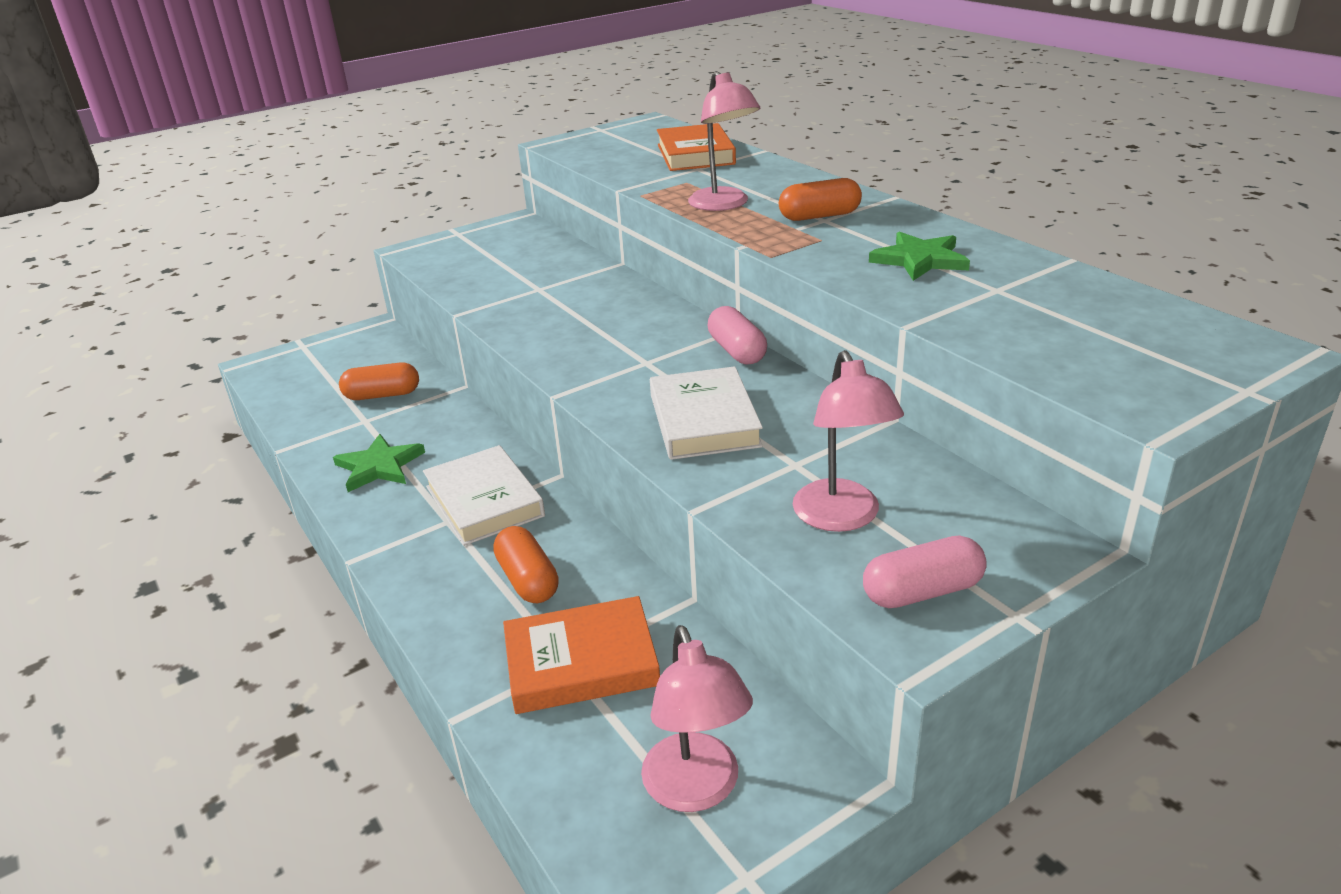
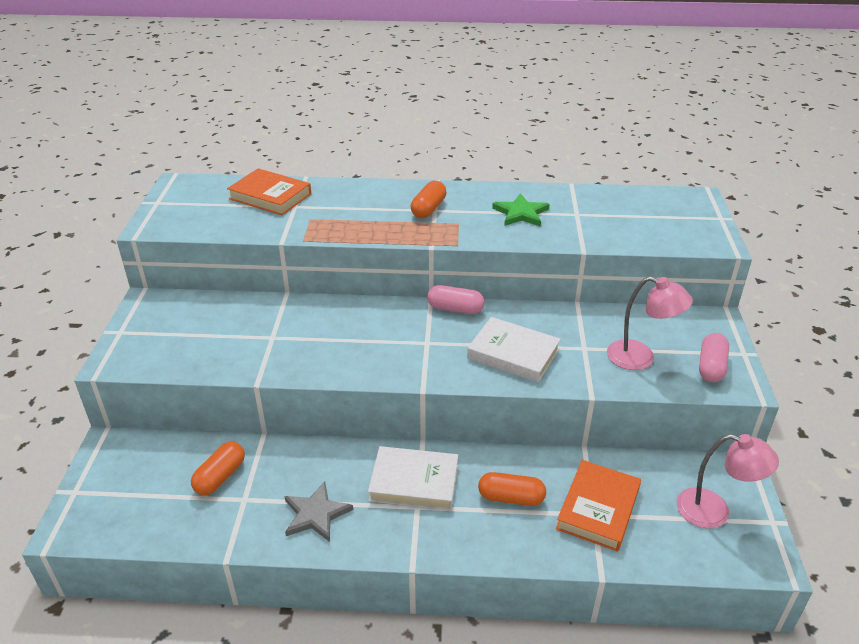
camera: 55 degrees left, 5 degrees up
(379, 466) = (316, 514): green star -> grey star
(724, 205) = (366, 224): pink lamp -> none

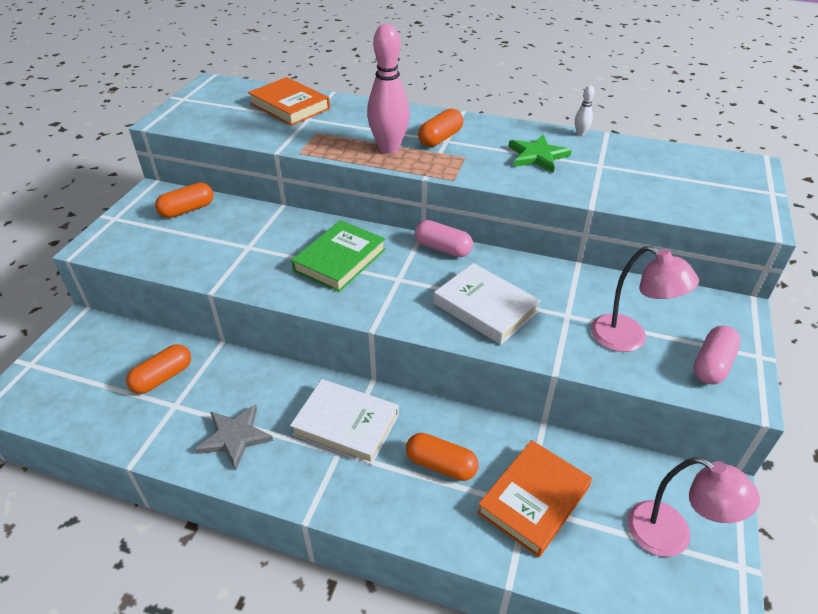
camera: 15 degrees right, 5 degrees up
(193, 312) = (187, 210): none -> orange capsule
(365, 334) = (340, 260): none -> green book
(386, 224) = (389, 148): none -> pink bowling pin
(549, 188) = (580, 134): none -> white bowling pin

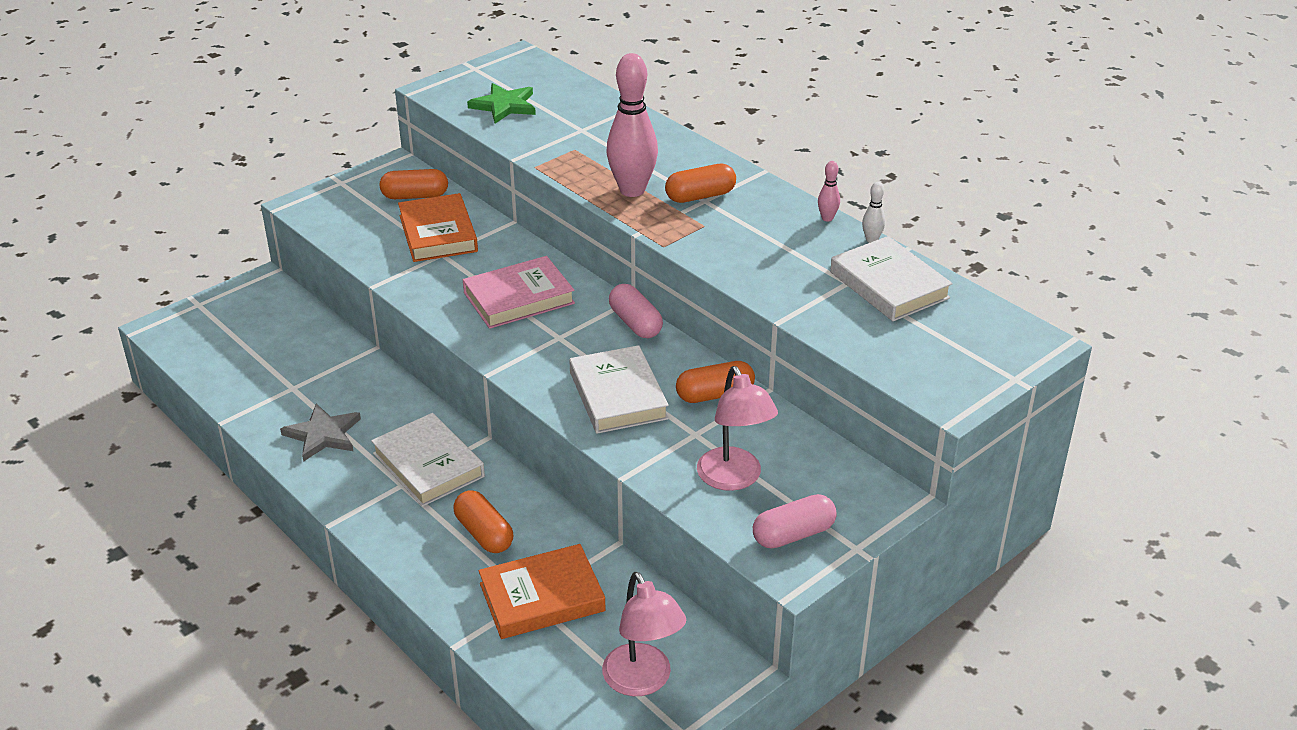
camera: 30 degrees right, 5 degrees down
(163, 377) = (300, 359): orange capsule -> orange capsule (715, 395)
(290, 106) = (576, 109): orange book -> orange book (438, 233)
(340, 260) = (518, 298): green book -> pink book
(537, 128) = (827, 218): none -> pink bowling pin
(537, 156) = (787, 249): green star -> green star (504, 106)
(626, 158) = (889, 285): none -> white book

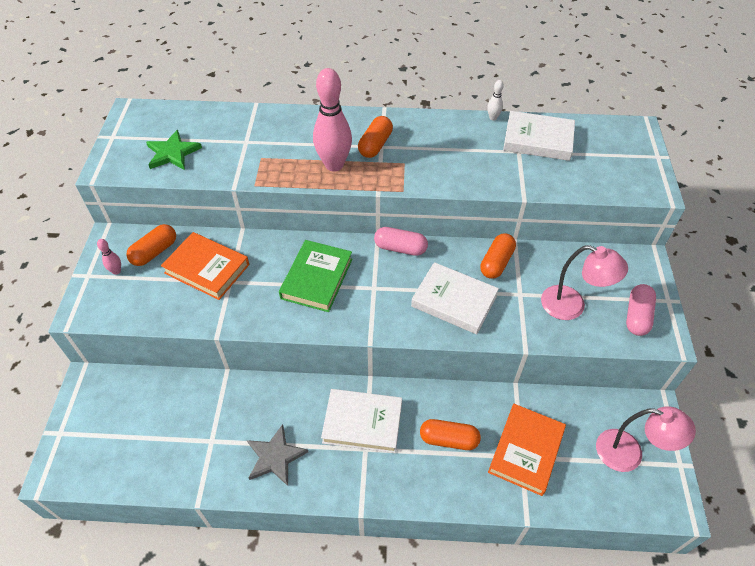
camera: 45 degrees left, 15 degrees up
(518, 298) = (316, 278): pink book -> green book
(827, 218) = (455, 118): pink bowling pin -> pink bowling pin (116, 271)

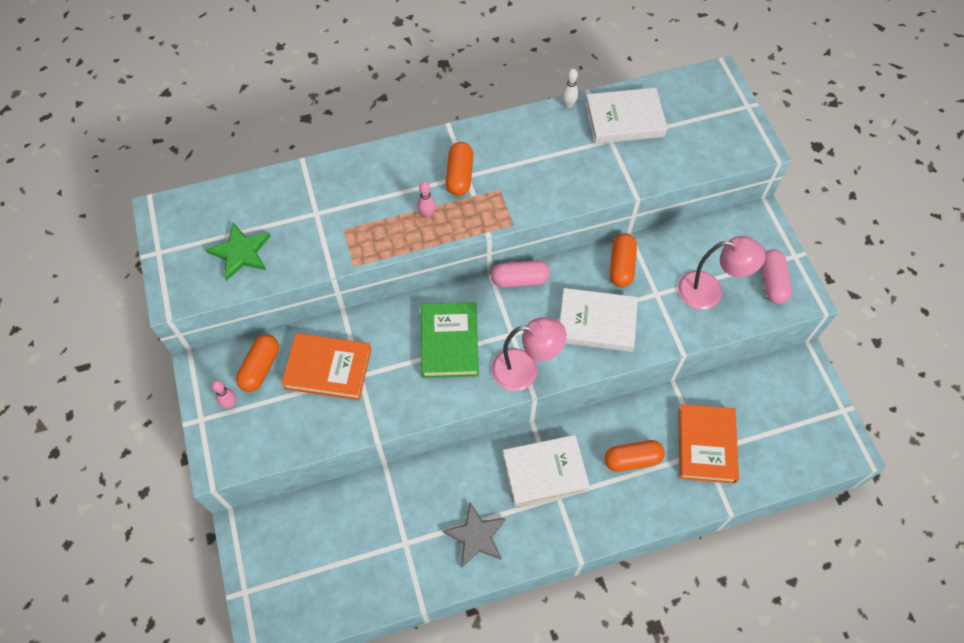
camera: 20 degrees left, 10 degrees up
(334, 165) = (427, 214): pink bowling pin -> pink bowling pin, size x0.43
(629, 453) = (797, 415): pink lamp -> pink lamp (525, 370)

